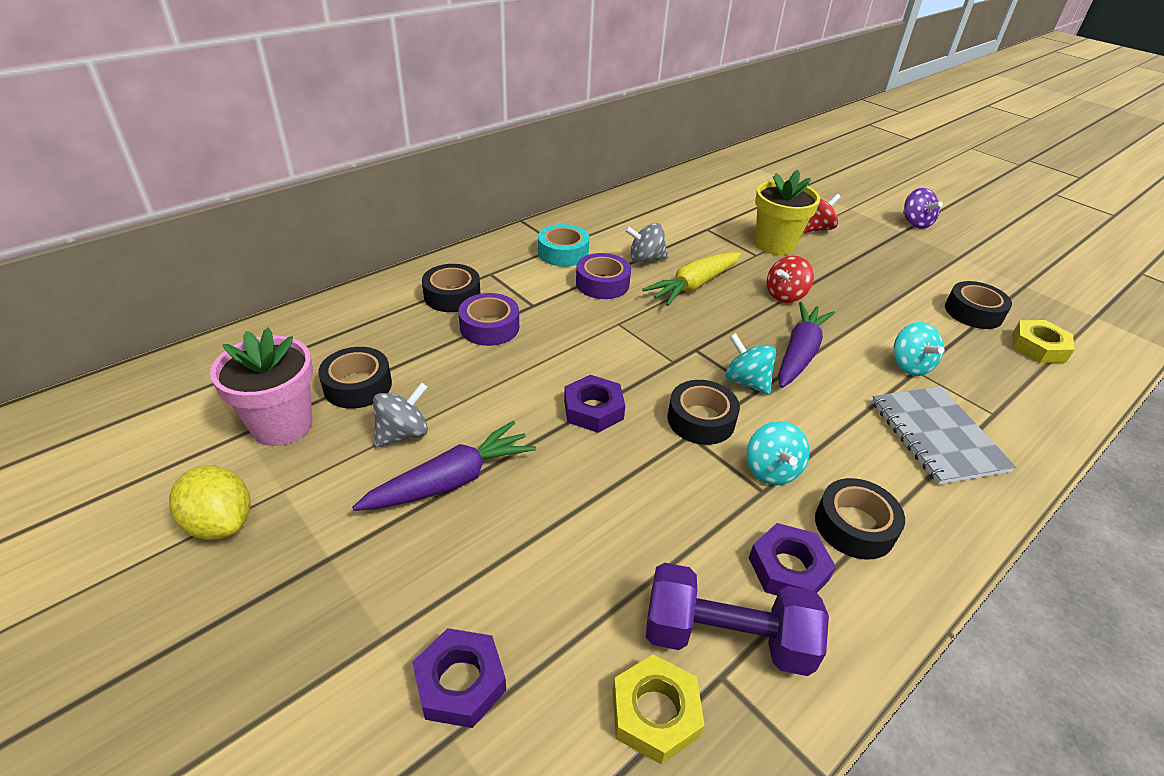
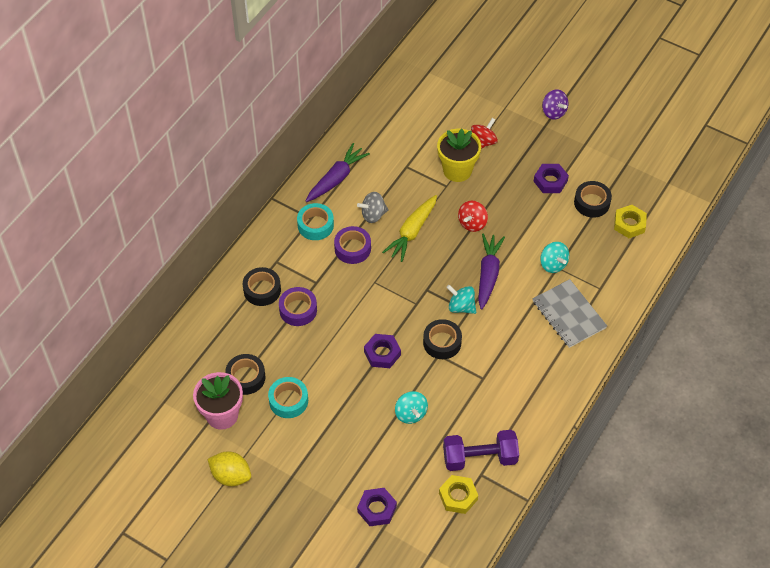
camera: 15 degrees left, 15 degrees up
(403, 434) = (288, 401): grey spinning top -> turquoise tape
(451, 481) = (327, 420): purple carrot -> purple carrot (336, 178)
(771, 470) = (485, 364): turquoise spinning top -> turquoise spinning top (410, 414)
(788, 568) = (501, 417): purple nut -> purple nut (550, 181)
(854, 526) = (529, 385): black tape -> none

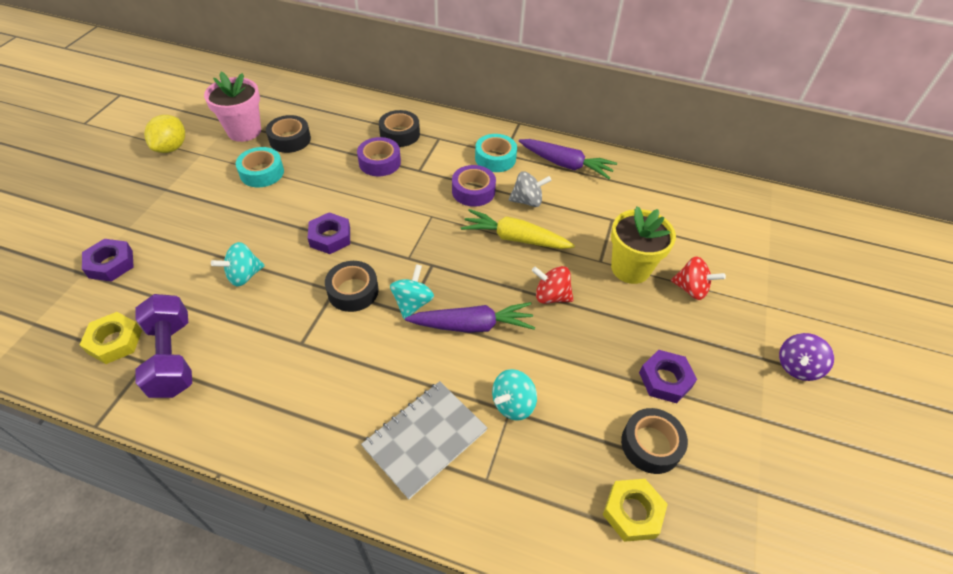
camera: 75 degrees right, 5 degrees down
(373, 215) = (527, 201): grey spinning top -> grey spinning top turned 120 degrees clockwise

